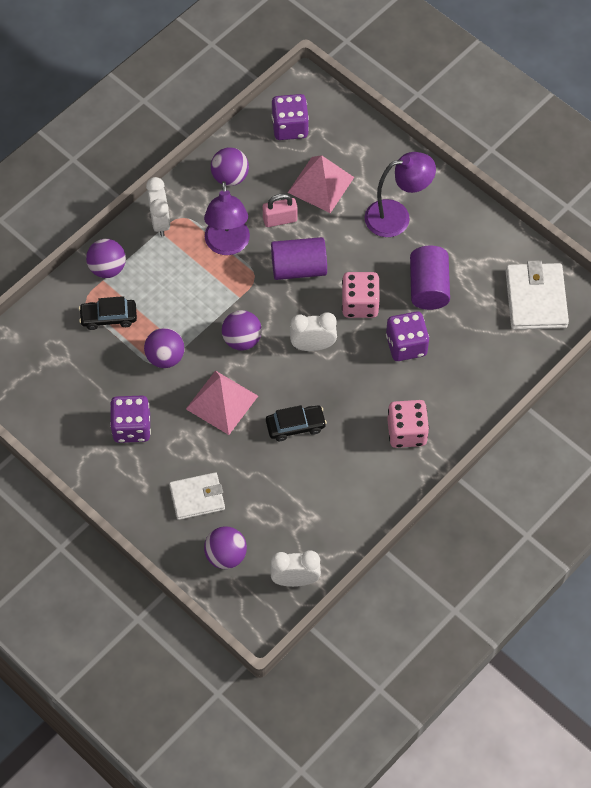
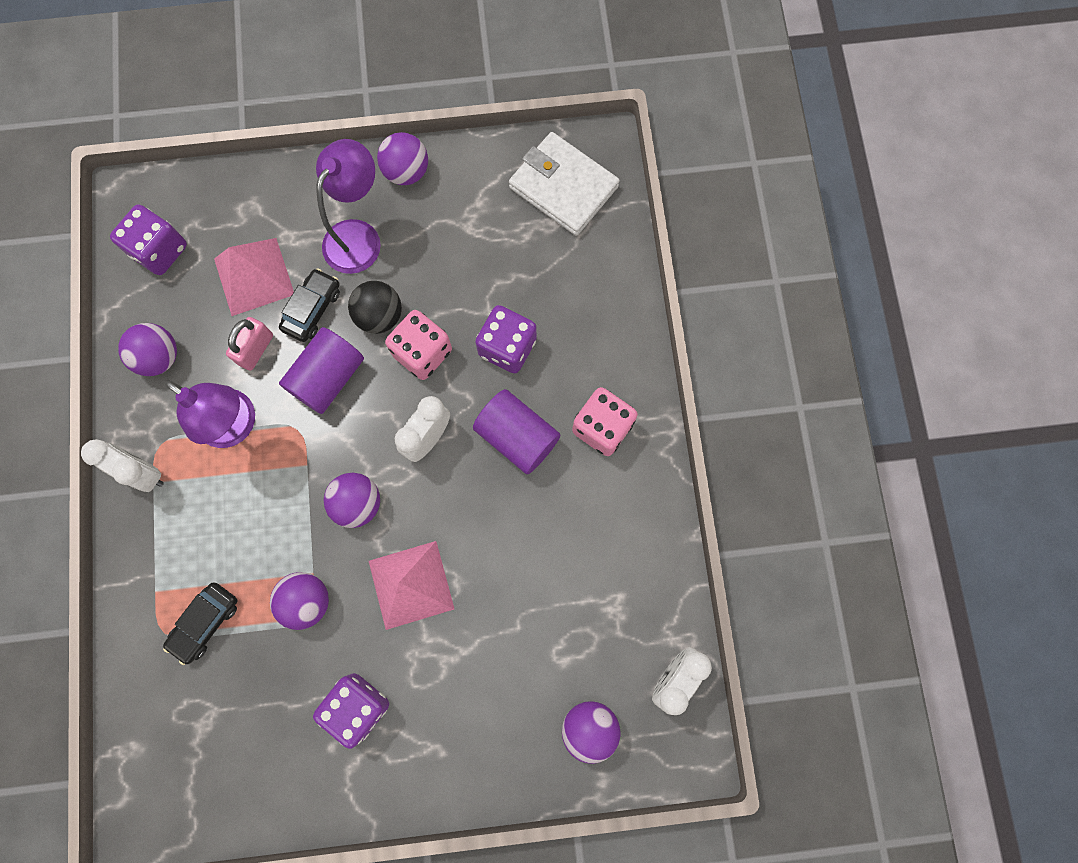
camera: 50 degrees left, 15 degrees up
(107, 268) = (146, 575): purple ball -> purple ball (406, 172)
(197, 497) = (498, 703): white wallet -> none
(295, 426) = (502, 531): black car -> black car (312, 309)
(360, 265) = (380, 316): none -> black ball
(428, 287) = (463, 272): purple cylinder -> purple cylinder (517, 437)

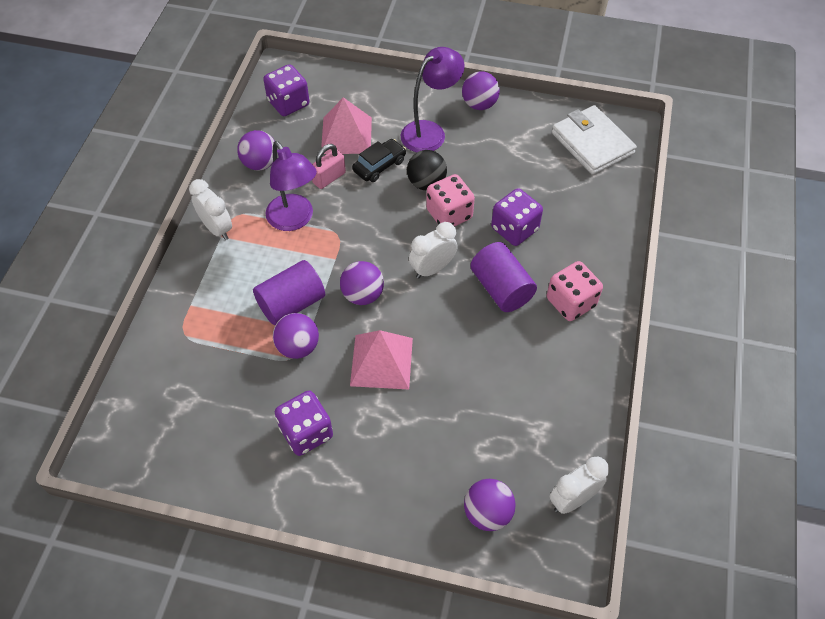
camera: 20 degrees right, 20 degrees down
(205, 623) = (217, 337): black car -> none
(328, 378) = (373, 209): purple cylinder -> purple cylinder (291, 304)

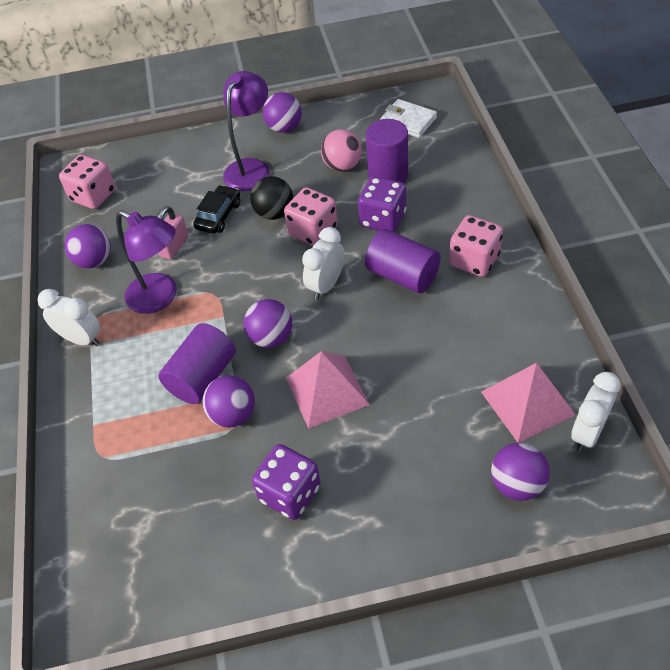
camera: 20 degrees left, 5 degrees down
(288, 103) = (93, 196): purple dice -> pink dice
(346, 135) = (170, 202): pink pyramid -> pink pyramid (527, 403)
(509, 162) = (342, 166): none -> pink ball
(543, 188) = (388, 175): none -> purple cylinder
(592, 143) = (408, 121): white wallet -> white wallet, size x0.67

